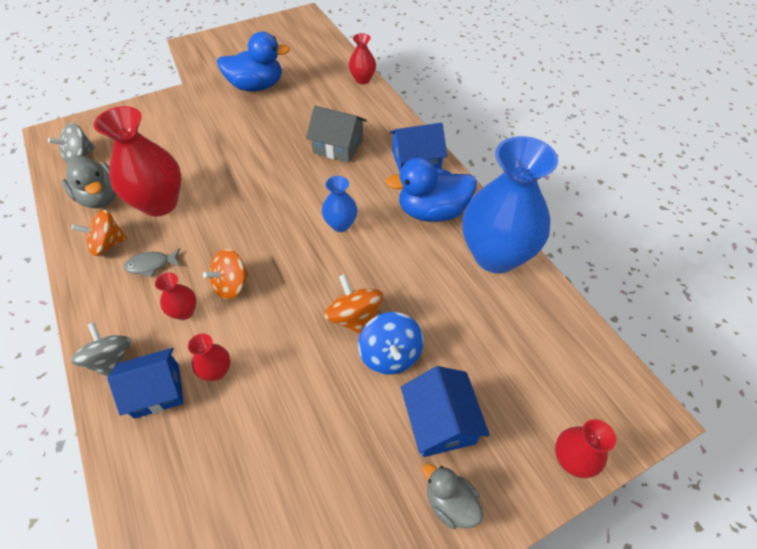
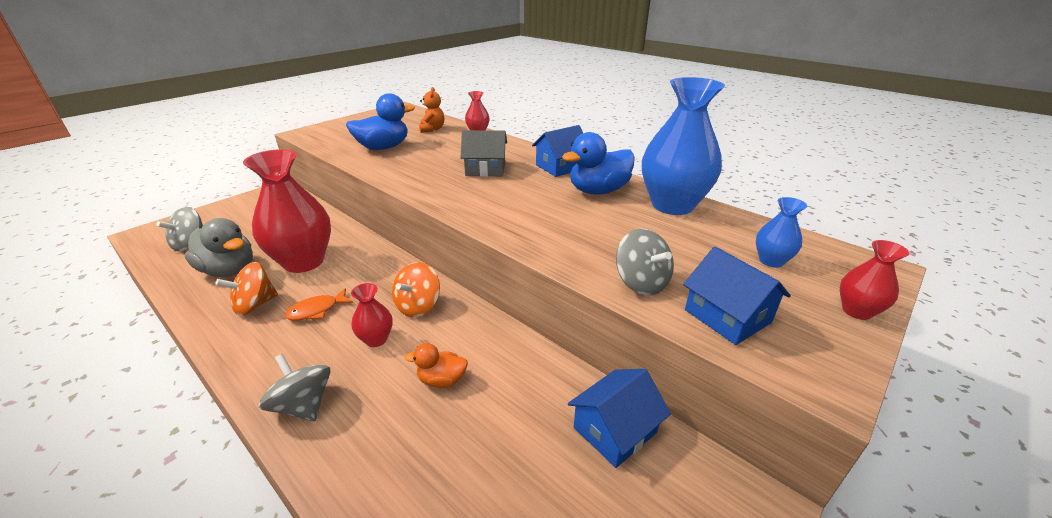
camera: 20 degrees left, 20 degrees down
(151, 265) = (317, 310): grey fish -> orange fish
(157, 391) = (378, 418): blue house -> blue house (615, 430)
(216, 371) = (442, 380): red vase -> orange duck
(318, 63) = (432, 129): none -> orange teddy bear
(340, 224) = (525, 212): blue vase -> blue vase (771, 261)
(354, 318) = (587, 266): orange spinning top -> none
(390, 355) = (641, 283): blue spinning top -> grey spinning top
(450, 503) = (792, 371): grey duck -> none

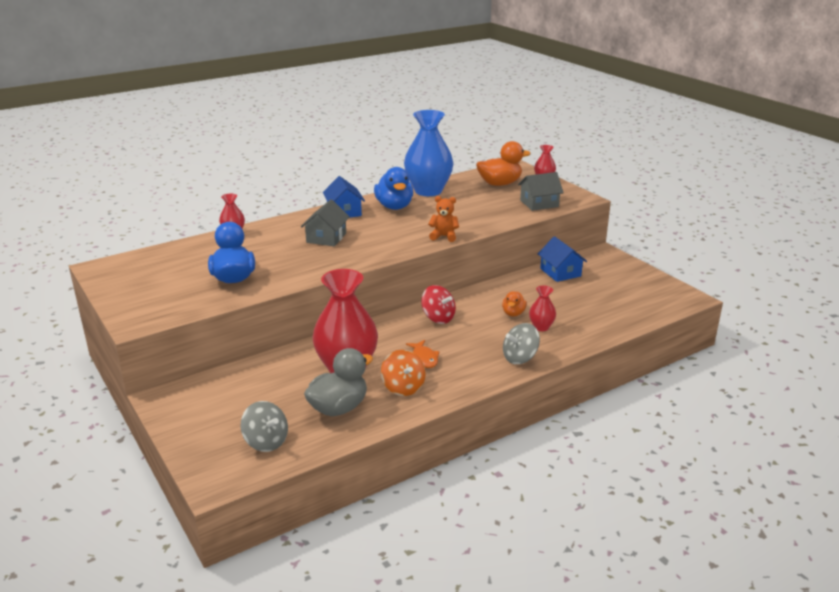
camera: 75 degrees left, 5 degrees down
(376, 339) = (468, 334): red vase -> red vase (541, 327)
(418, 306) = (438, 318): orange spinning top -> red spinning top
(432, 129) = (200, 253): orange teddy bear -> orange teddy bear (444, 236)
(641, 283) = (506, 215): grey spinning top -> none
(727, 316) = (539, 203): blue house -> grey house
(771, 261) = (500, 184): blue vase -> orange duck

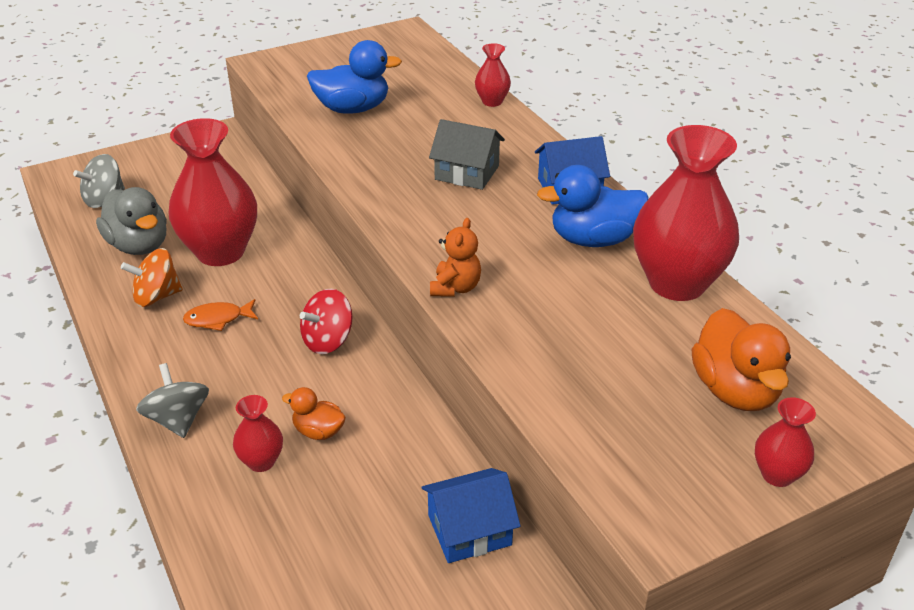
camera: 95 degrees right, 10 degrees up
(428, 191) = (677, 283): blue vase -> red vase
(539, 203) = (618, 441): grey house -> none

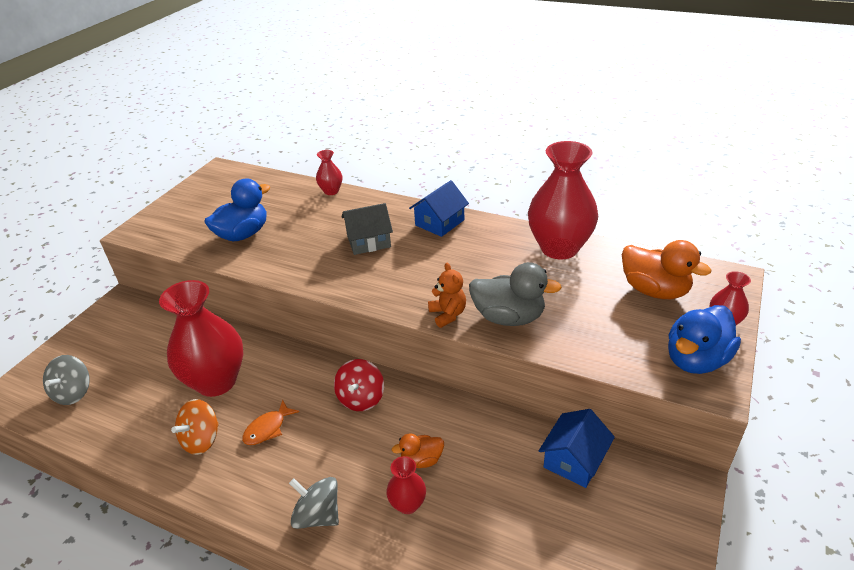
camera: 35 degrees left, 0 degrees up
(139, 245) = (144, 411): grey duck -> grey duck (508, 317)
(593, 240) = (488, 246): blue duck -> blue duck (696, 360)

